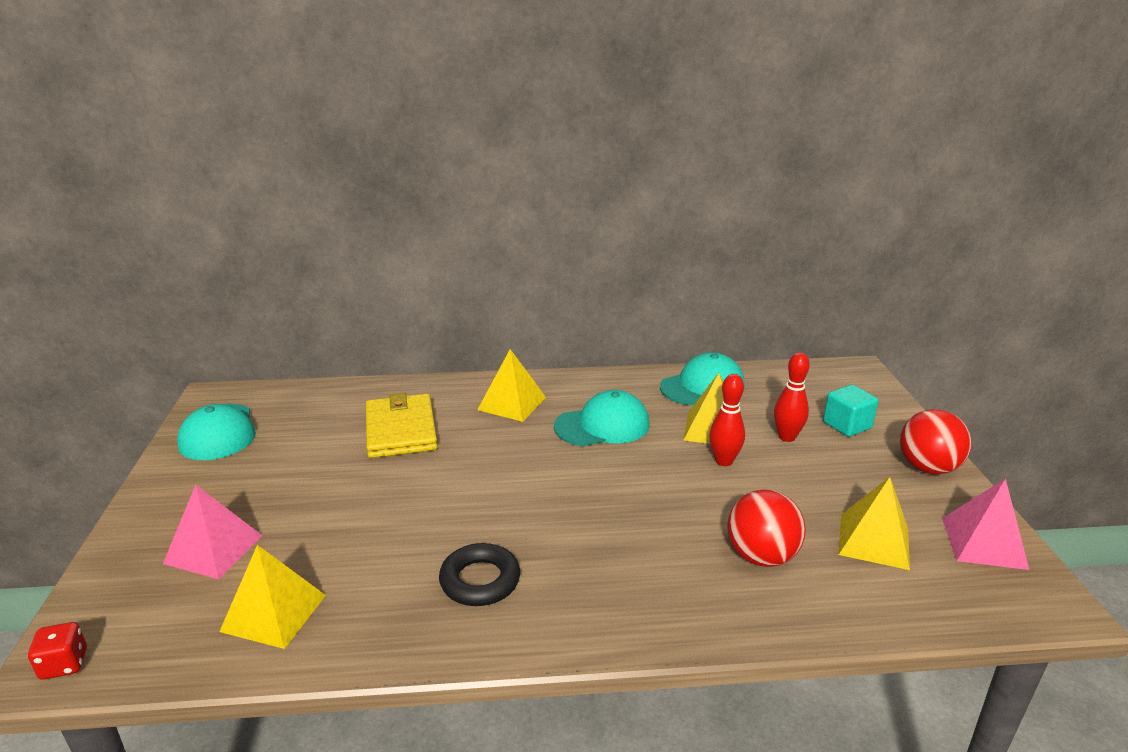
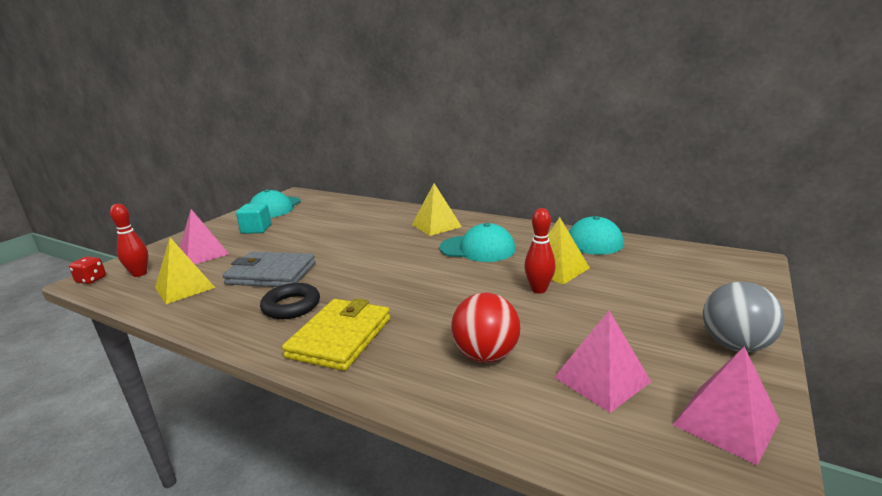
camera: 35 degrees right, 5 degrees down
(382, 545) = (271, 274): none -> grey wallet
(401, 430) = (357, 225): yellow wallet -> yellow wallet (340, 337)
(787, 437) = (614, 288): red bowling pin -> red bowling pin (139, 274)
(847, 425) = (685, 294): turquoise cube -> turquoise cube (256, 229)
(874, 540) = (602, 379): yellow pyramid -> pink pyramid
(927, 468) = (735, 345): red ball -> grey ball

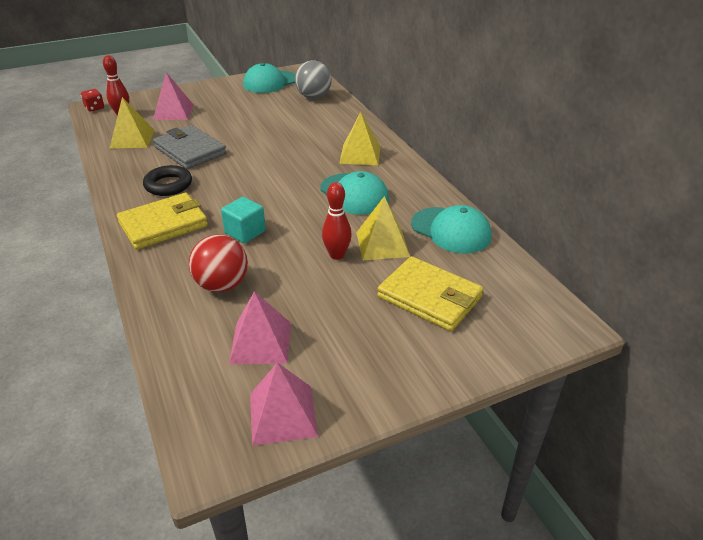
camera: 35 degrees right, 15 degrees up
(256, 229) = (231, 101): turquoise cube -> turquoise cube (245, 232)
(650, 284) = (429, 297): none -> yellow wallet
(735, 345) = (394, 378): grey ball -> grey ball (313, 97)

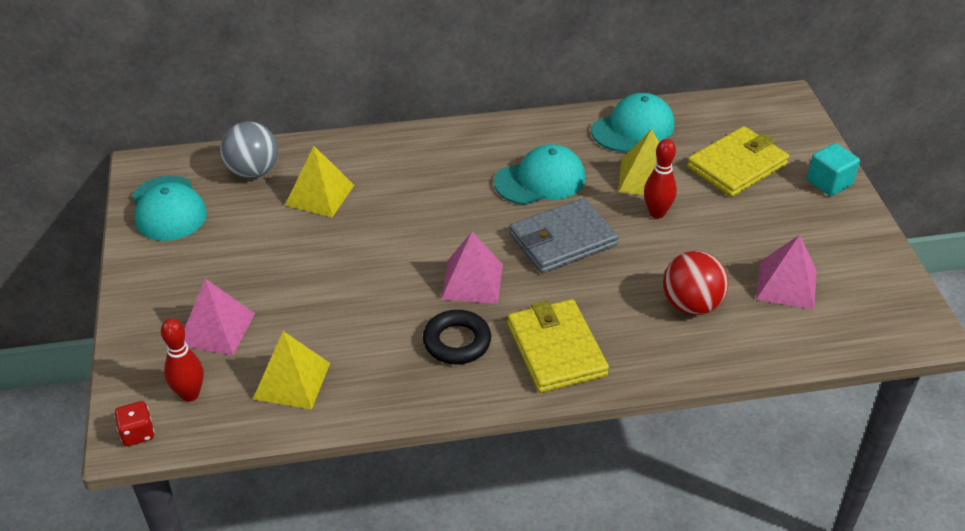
camera: 75 degrees left, 5 degrees up
(190, 150) = (364, 315): grey wallet -> grey wallet (562, 240)
(245, 232) = (594, 278): turquoise cube -> turquoise cube (829, 182)
(283, 414) = (878, 280): pink pyramid -> pink pyramid (472, 281)
(360, 154) = (448, 159): yellow pyramid -> yellow pyramid (319, 195)

